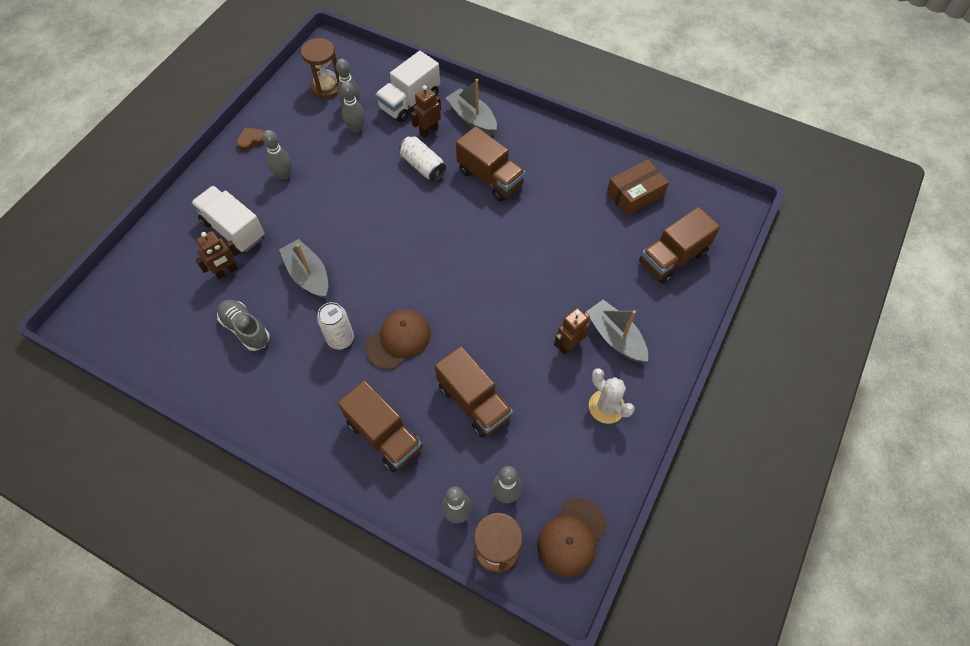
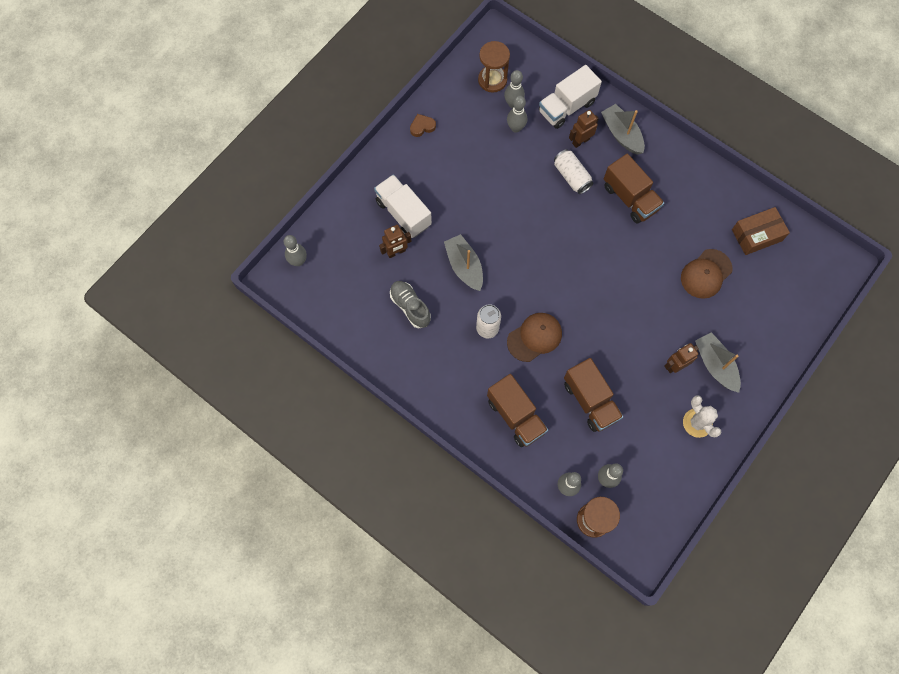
camera: 10 degrees right, 10 degrees up
(284, 175) = (449, 166): grey bowling pin -> grey bowling pin (298, 261)
(571, 537) = (652, 520): brown cap -> brown cap (706, 274)
(673, 258) = (778, 301): brown truck -> none

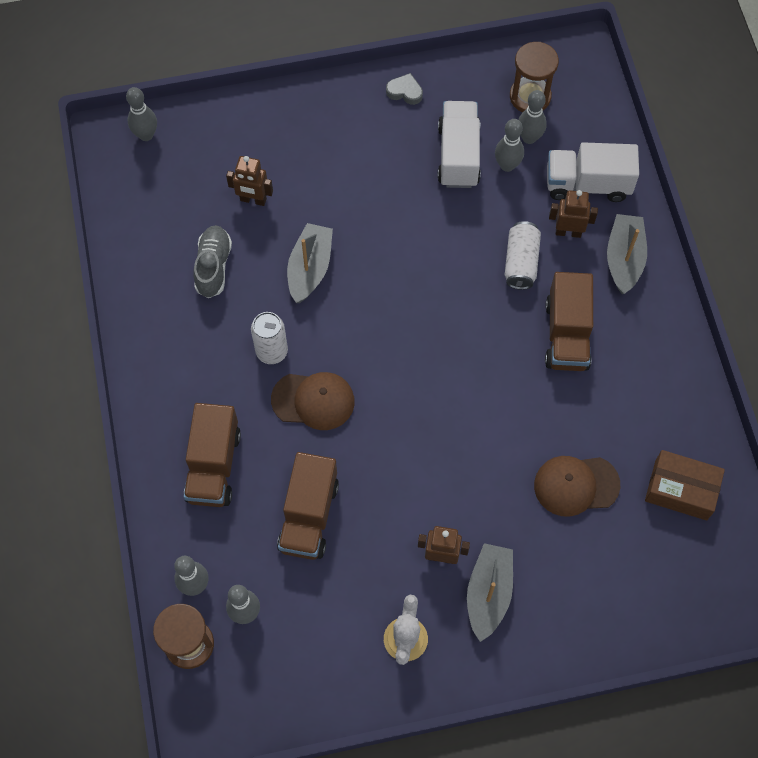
camera: 40 degrees right, 5 degrees down
(403, 213) = (299, 166): white truck -> white truck (458, 155)
(422, 127) = (405, 91): brown heart -> grey heart

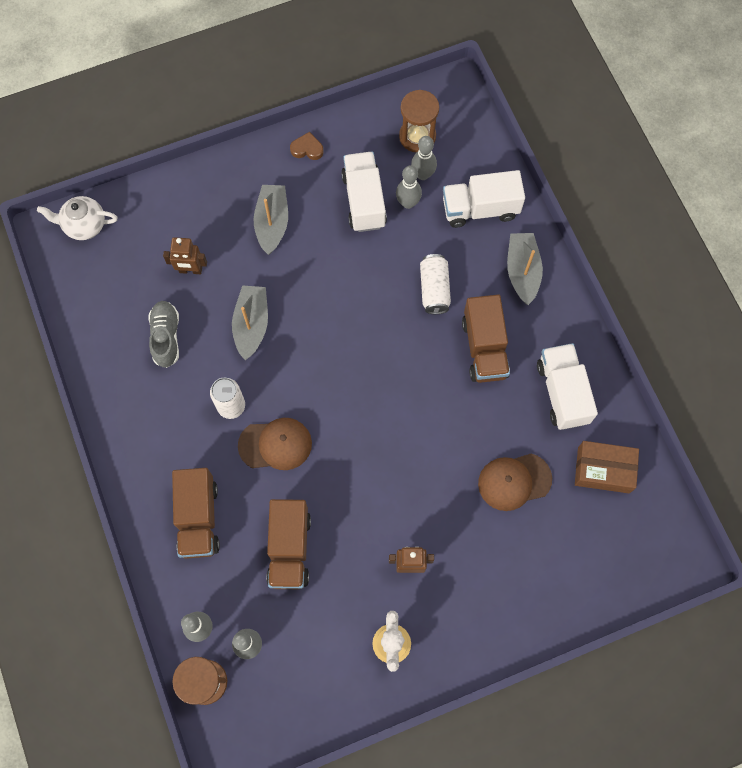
camera: 10 degrees left, 5 degrees up
(146, 135) = (84, 225): grey bowling pin -> white teapot
(405, 91) = (307, 149): grey heart -> brown heart
(488, 593) = (455, 590): grey boat -> grey boat (272, 223)
(568, 232) = (470, 255): brown robot -> none
(647, 397) = (562, 392): none -> white truck

